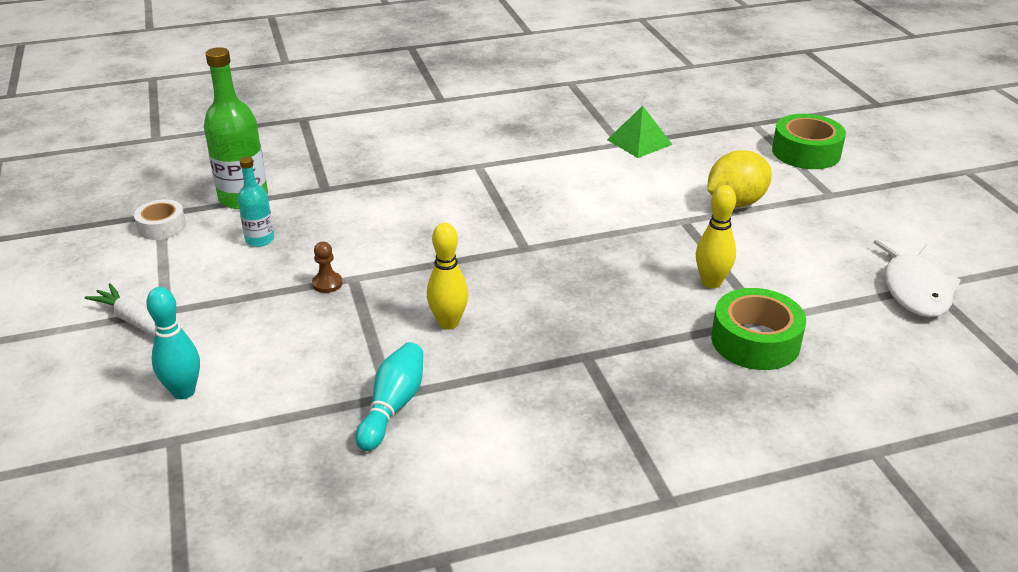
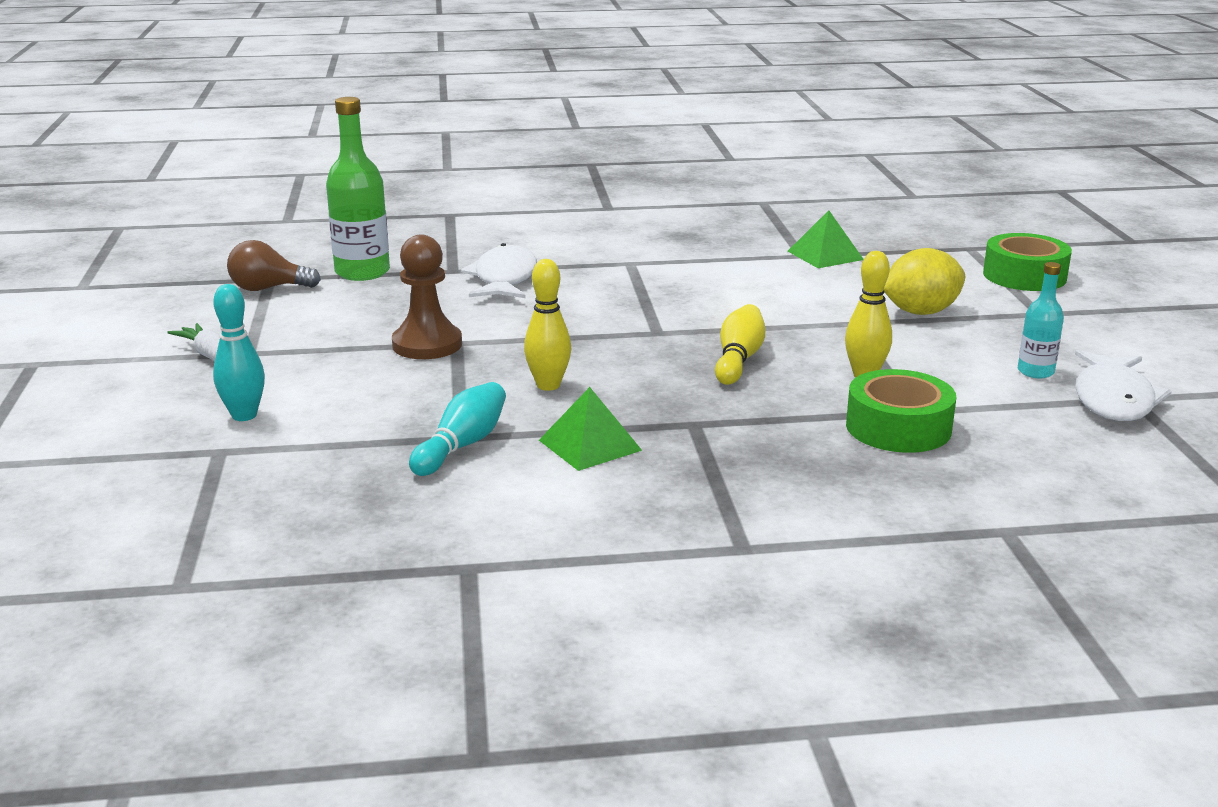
camera: 10 degrees right, 10 degrees down
(162, 227) = (268, 288): white tape -> brown light bulb
(260, 240) = (367, 305): turquoise bottle -> turquoise bottle (1035, 372)
(327, 283) = (427, 345): brown pawn -> brown pawn, size x2.07
(373, 195) = (504, 279): none -> white fish
(505, 392) = (590, 445): none -> green pyramid
(602, 274) = (738, 360): none -> yellow bowling pin

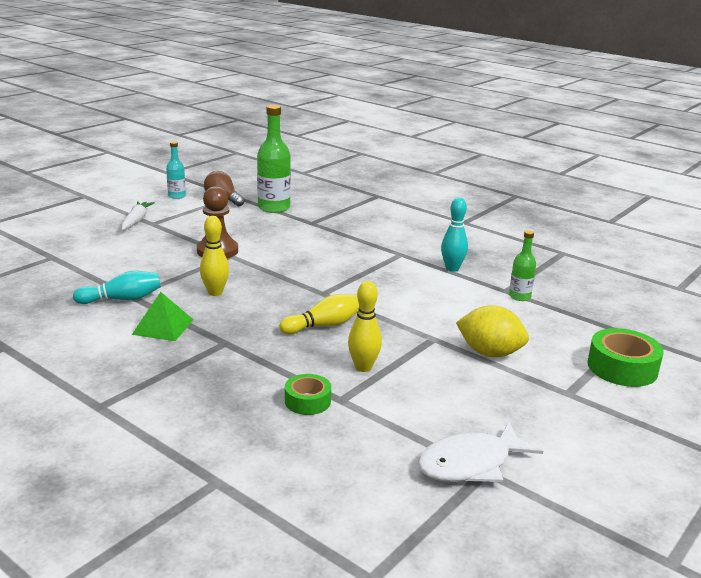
camera: 45 degrees right, 0 degrees up
(244, 415) = (91, 247): turquoise bowling pin -> turquoise bowling pin (452, 268)
(504, 279) = (322, 236): white fish -> none
(825, 255) = (519, 296): green pyramid -> green bottle
(898, 427) = (307, 401): green tape -> green tape, size x0.62
(1035, 372) = (466, 421): turquoise bottle -> turquoise bottle (177, 196)

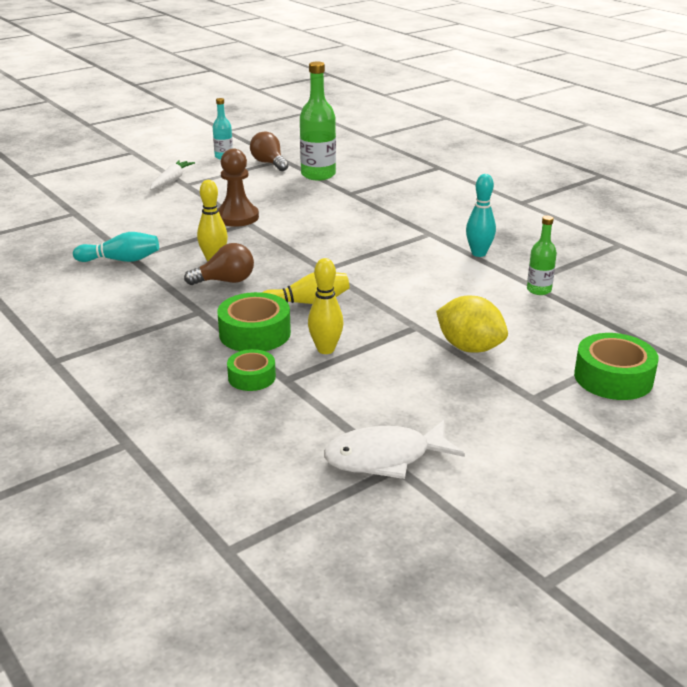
camera: 15 degrees right, 5 degrees up
(163, 327) = (147, 290): green pyramid -> none
(236, 311) = (225, 281): none -> brown light bulb
(289, 359) = (255, 333): none -> green tape

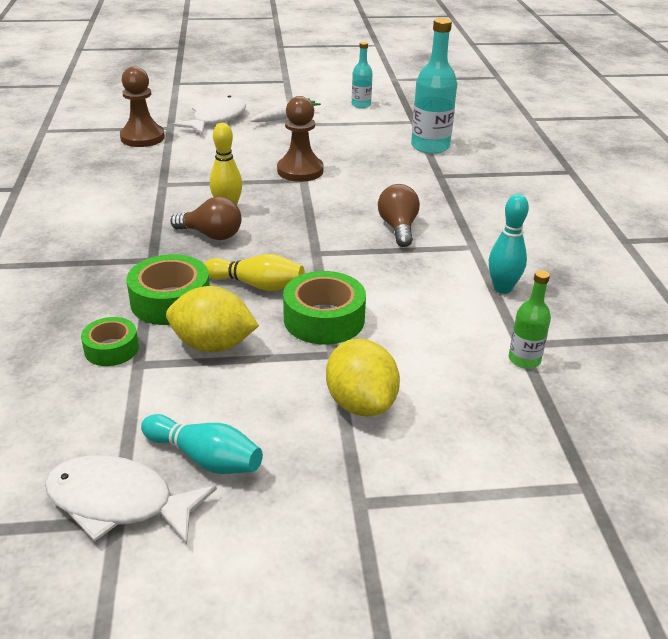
camera: 30 degrees right, 5 degrees up
(60, 227) = (142, 138): none -> brown pawn
(110, 196) = (216, 119): none -> white fish
(121, 260) = (151, 184): turquoise bowling pin -> turquoise bowling pin (205, 458)
(269, 163) = (395, 122): brown light bulb -> brown light bulb (398, 228)
(318, 175) = (430, 146): green bottle -> turquoise bottle
(325, 349) = (213, 345): yellow bowling pin -> yellow lemon
(613, 378) = (488, 519): green tape -> green tape (324, 319)

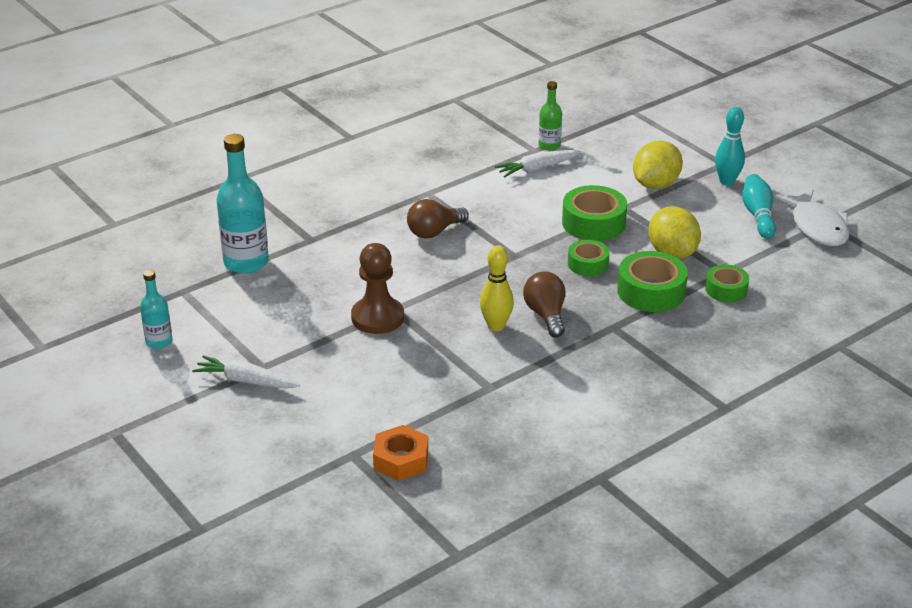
camera: 120 degrees left, 0 degrees up
(142, 138) = (401, 460): brown pawn -> orange nut
(216, 119) = (297, 430): white fish -> none
(257, 285) = (588, 264): yellow bowling pin -> green tape
(473, 328) = (537, 169): none -> white carrot
(502, 288) = (475, 169): turquoise bowling pin -> turquoise bowling pin (727, 181)

